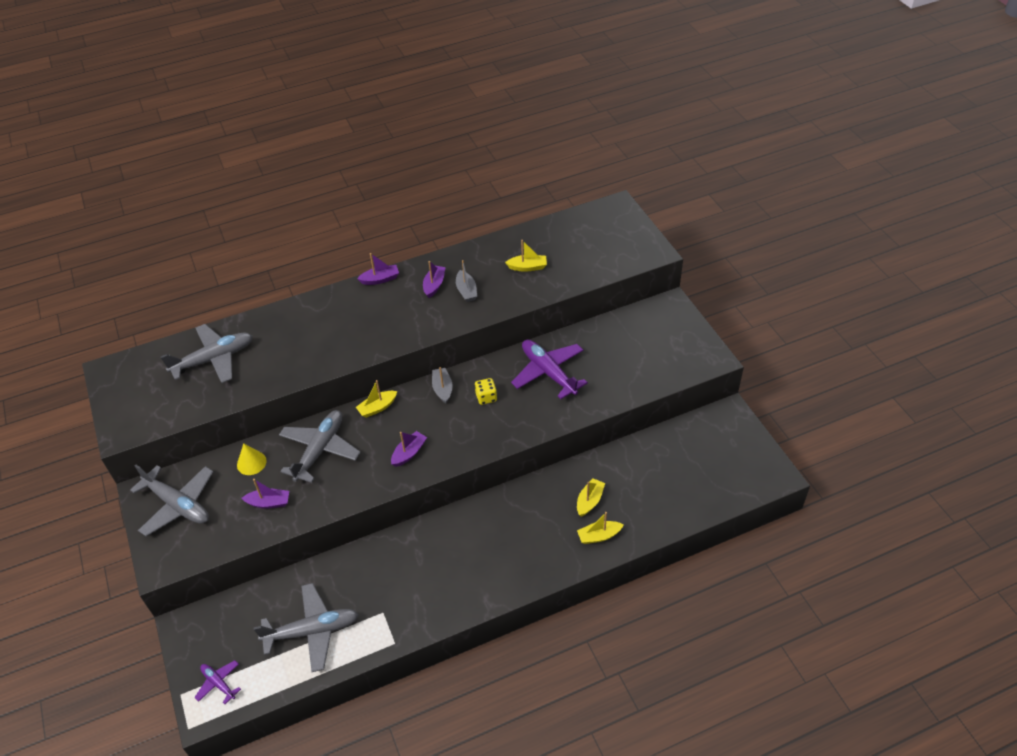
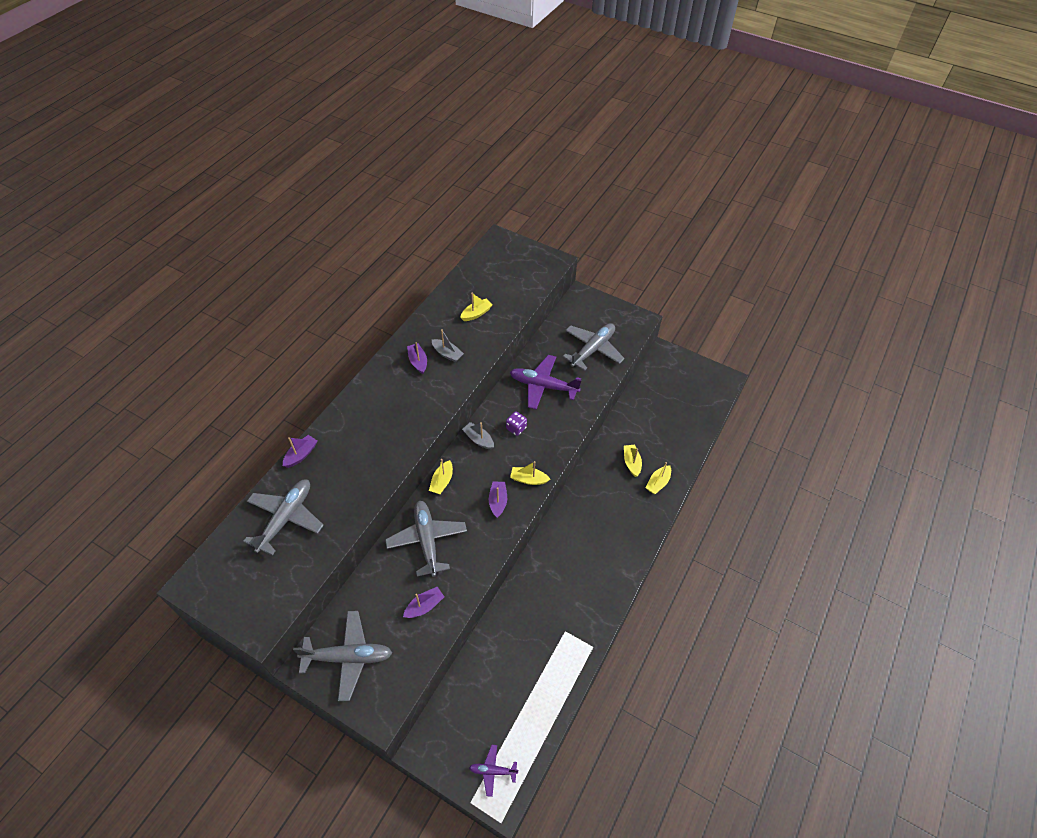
camera: 40 degrees left, 5 degrees up
(251, 463) = (380, 584): yellow cone -> none
(312, 631) = (527, 680): grey plane -> grey plane (593, 349)
(380, 279) = (370, 378): purple boat -> purple boat (301, 455)
(454, 449) = (528, 479): none -> yellow boat
(486, 397) = (516, 428): yellow dice -> purple dice

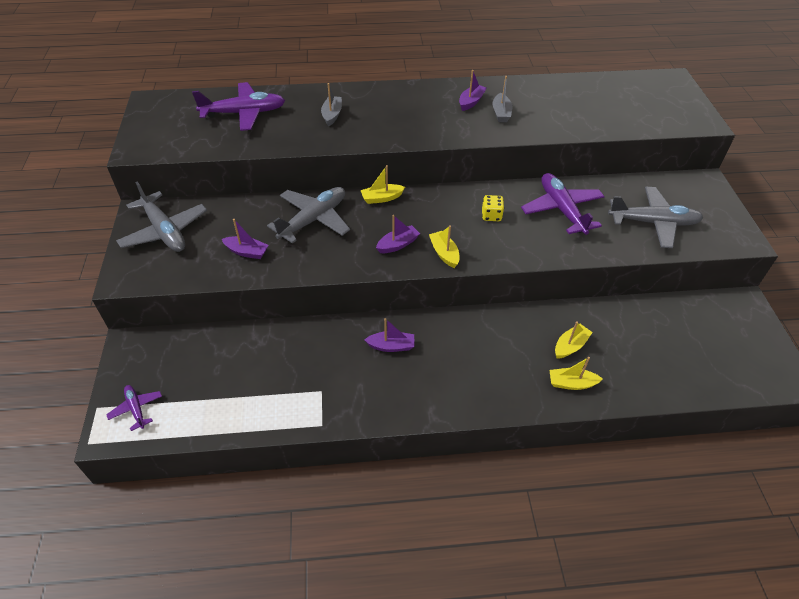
camera: 55 degrees right, 5 degrees down
(286, 518) = (244, 113): grey plane -> purple plane
(301, 455) = (309, 91): purple boat -> purple boat (391, 346)
(476, 314) = (568, 107): yellow boat -> none
(478, 439) = (450, 198): grey boat -> grey boat (332, 115)
(516, 428) = (491, 216): purple dice -> yellow dice

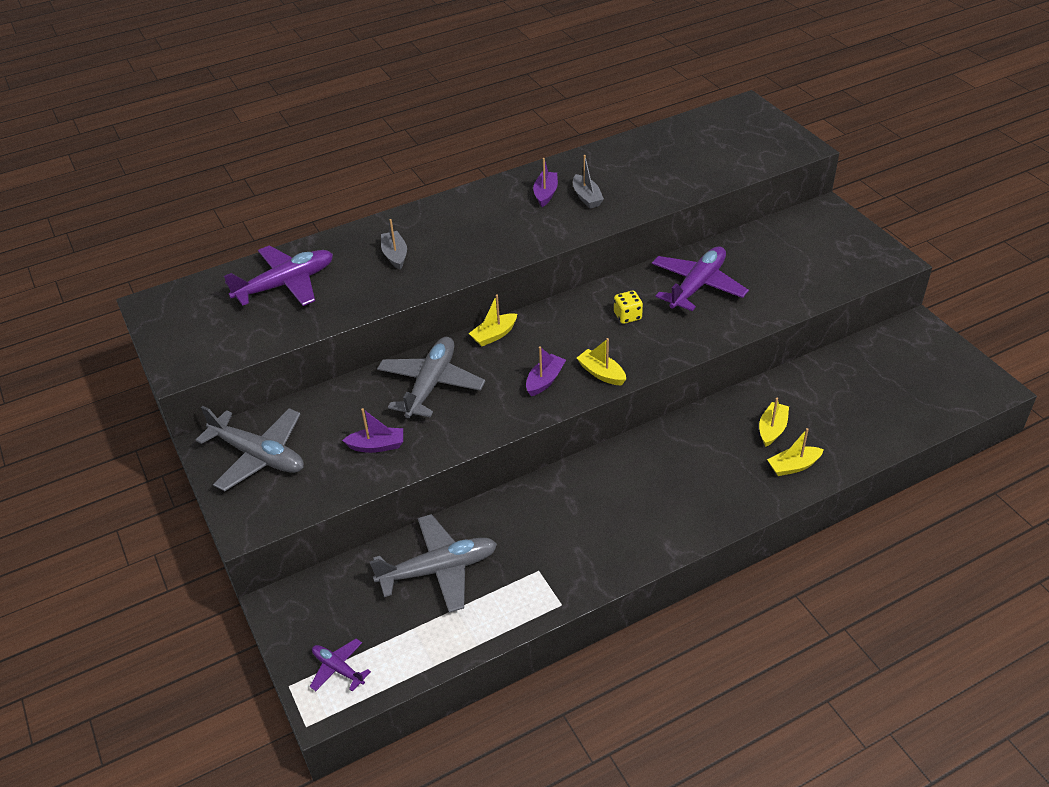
camera: 20 degrees left, 5 degrees down
(391, 346) = (586, 496): purple boat -> none
(562, 209) = (698, 286): purple plane -> purple plane turned 75 degrees clockwise
(653, 223) = (798, 270): grey plane -> grey plane (439, 570)

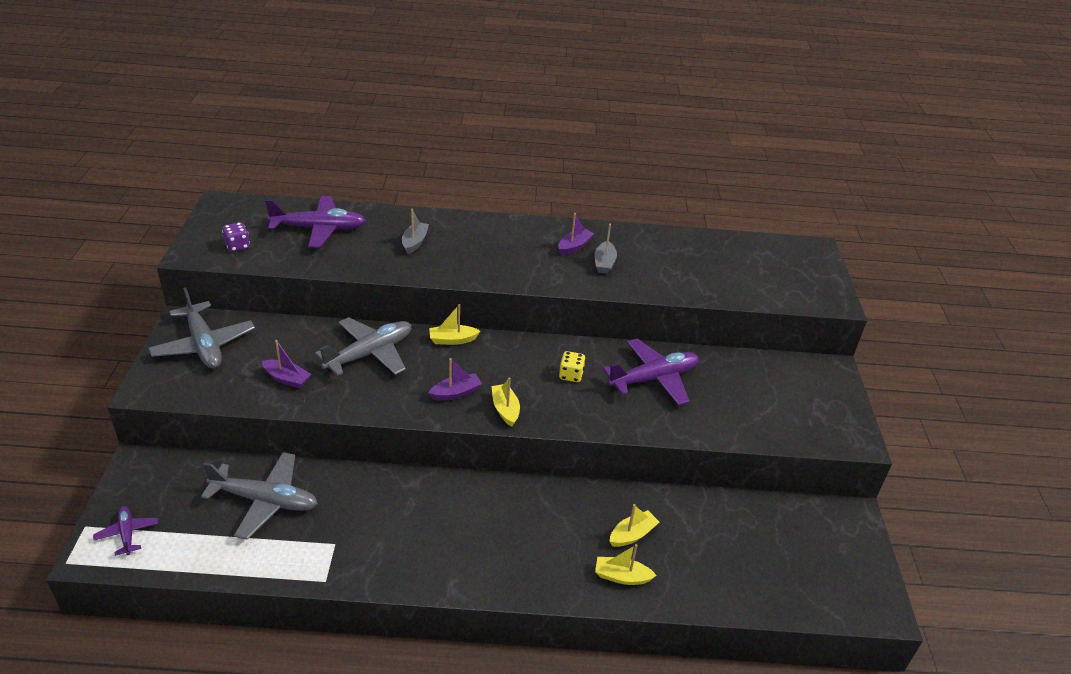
camera: 25 degrees right, 5 degrees down
(221, 339) = (237, 246): none -> purple dice

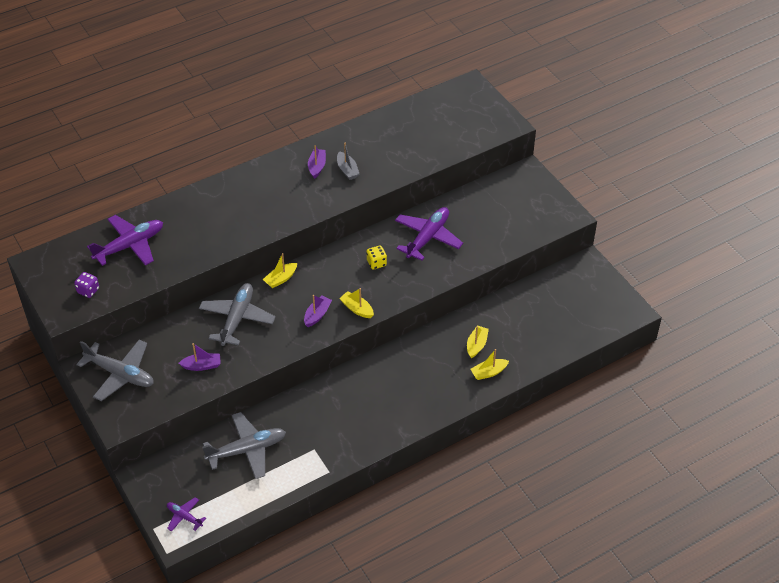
camera: 30 degrees left, 10 degrees up
(414, 242) = (207, 221): grey boat -> none

